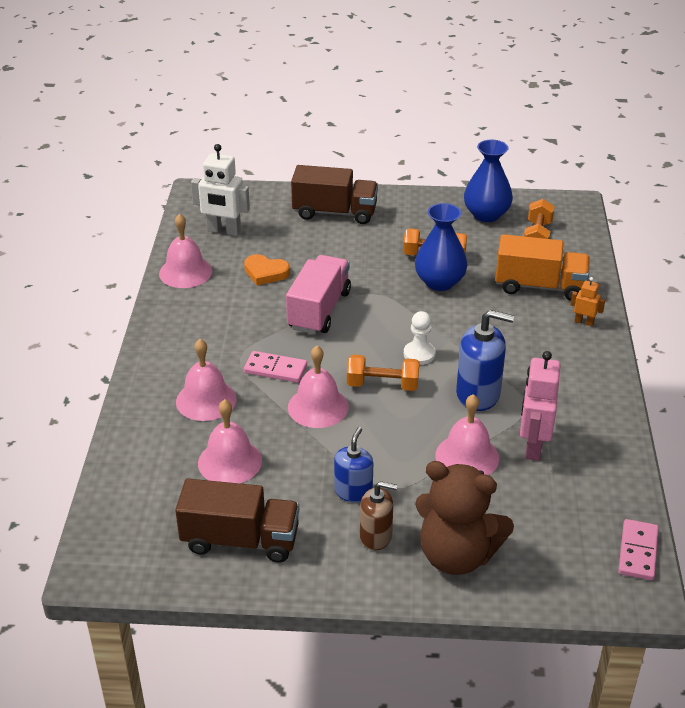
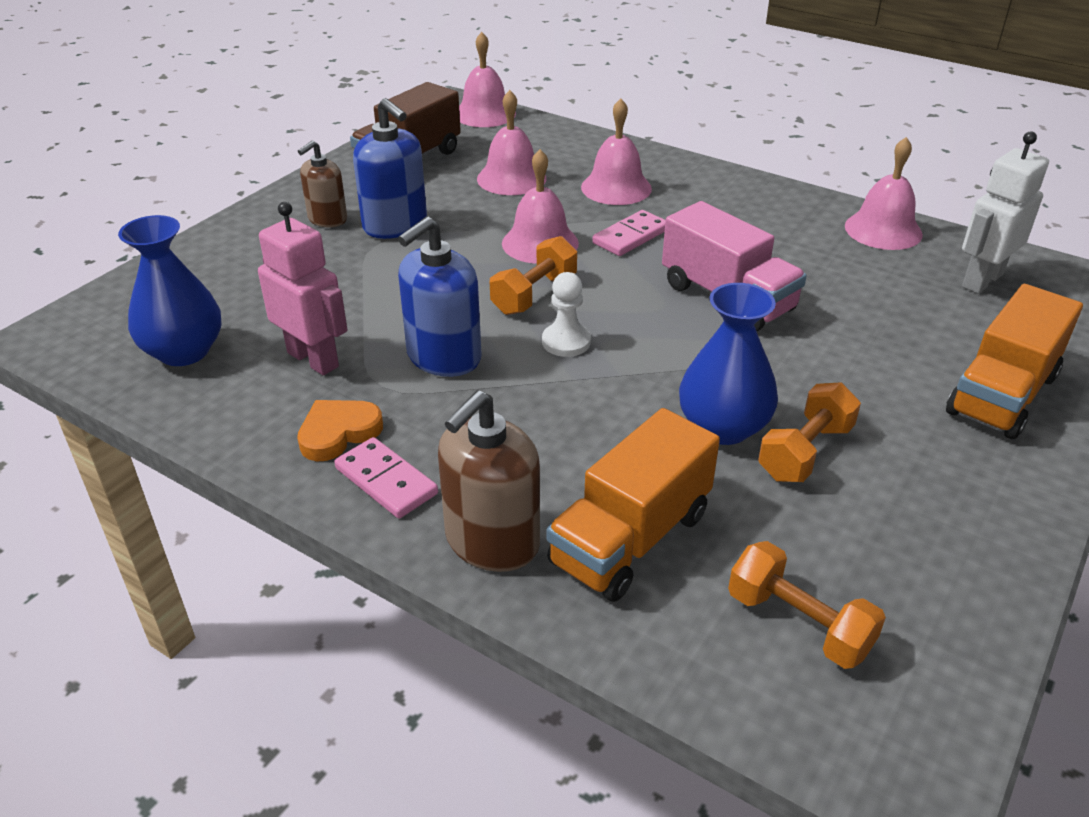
camera: 120 degrees right, 0 degrees up
(265, 272) = (847, 284): orange heart -> orange heart (338, 433)
(334, 212) = (1002, 394): brown truck -> orange truck
(353, 491) = (395, 225): blue soap dispenser -> blue soap dispenser, size x1.55
(456, 555) = (247, 251): brown teddy bear -> none
(467, 456) = (356, 306): pink bell -> pink bell (484, 114)
(486, 214) = (923, 586): blue vase -> blue vase (184, 351)
(584, 322) = (492, 541): orange robot -> brown soap dispenser
(638, 552) = (87, 359): pink domino -> pink domino (386, 481)

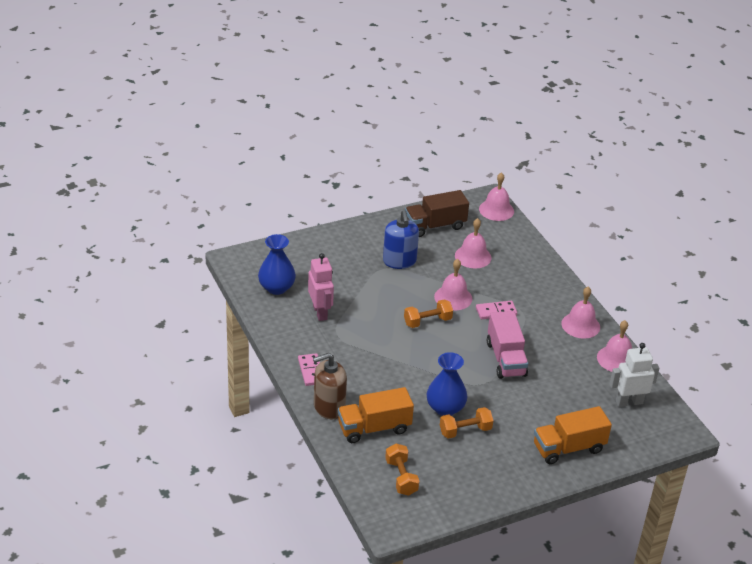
camera: 30 degrees right, 0 degrees up
(327, 219) = (373, 245): brown soap dispenser -> none
(338, 433) = (308, 346): orange heart -> none
(443, 357) = (368, 333): blue soap dispenser -> none
(566, 342) = (420, 348): white pawn -> none
(616, 187) = (516, 282): pink bell -> pink bell (580, 325)

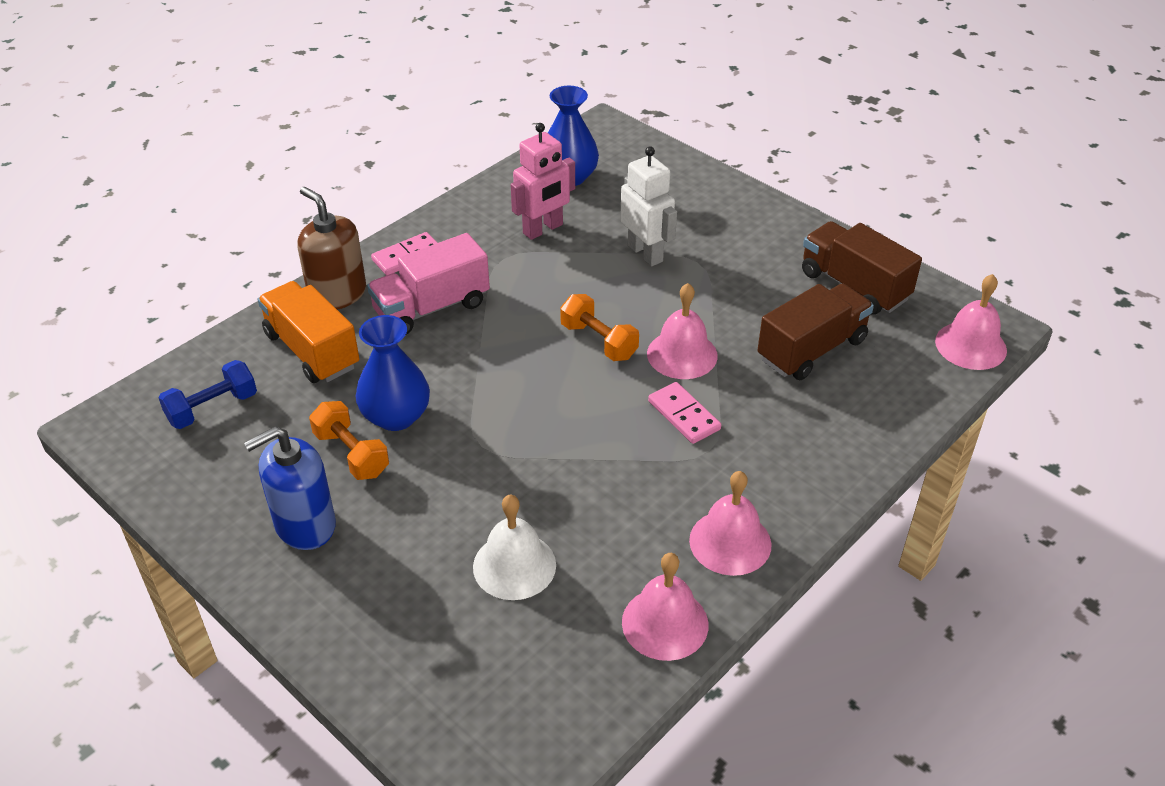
camera: 70 degrees right, 5 degrees up
(399, 261) = (727, 272): blue soap dispenser -> blue soap dispenser (305, 525)
(401, 477) = (212, 408): orange dumbbell -> blue dumbbell
(473, 256) = (811, 350): pink bell -> brown truck
(505, 359) = (564, 459): pink truck -> pink truck (431, 307)
(565, 394) = (514, 565): none -> white bell
(568, 448) = (367, 606): orange truck -> none
(629, 402) = (545, 673): white robot -> white robot (645, 253)

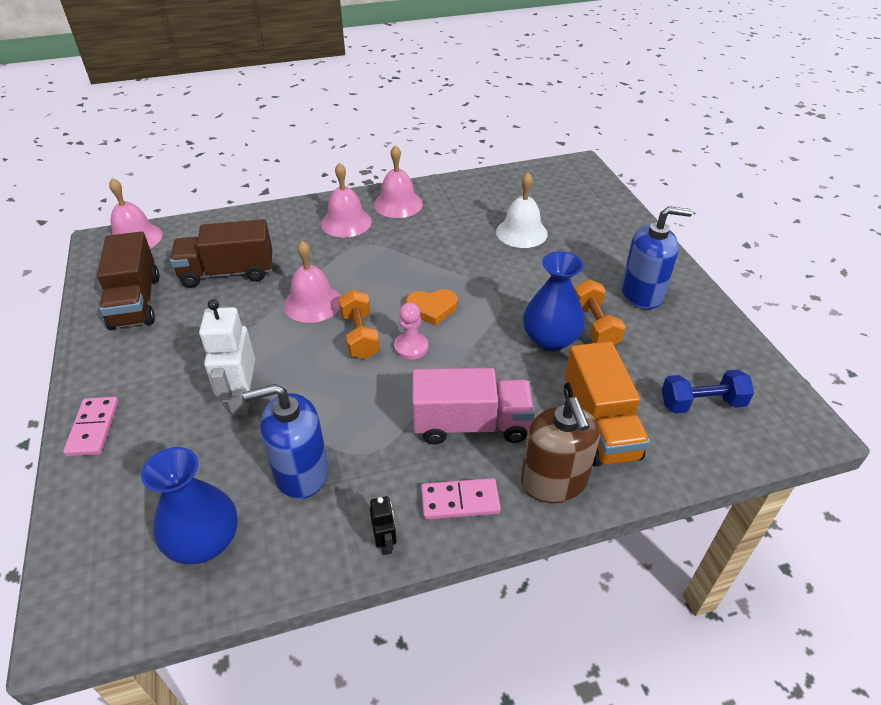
camera: 150 degrees left, 0 degrees up
(446, 217) = (385, 542): none -> black robot
(538, 350) = (411, 347): none -> pink pawn
(543, 229) = (301, 473): pink robot -> blue soap dispenser
(549, 399) = (432, 308): none -> orange heart
(665, 623) = (462, 188): pink bell -> pink bell (346, 222)
(684, 415) = (355, 267): pink domino -> pink domino (93, 428)

